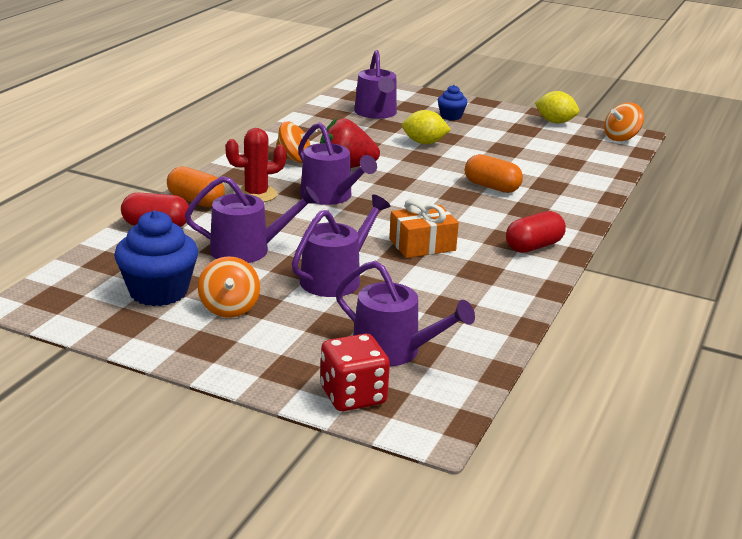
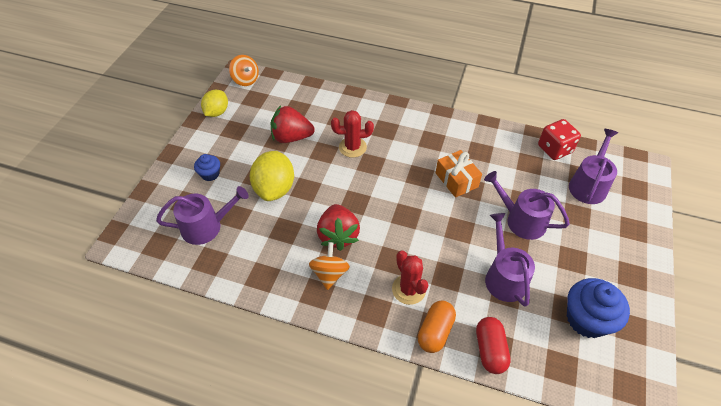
camera: 95 degrees left, 25 degrees up
(229, 308) = (585, 272): orange spinning top -> none
(330, 196) = (397, 239): purple watering can -> none
(353, 396) = (640, 198): red dice -> red dice (554, 149)
(424, 143) = (275, 188): yellow lemon -> yellow lemon, size x1.54
(491, 187) = (352, 147): orange capsule -> red cactus
(511, 156) = (291, 137): none -> red strawberry
(533, 246) = (437, 127): red capsule -> none

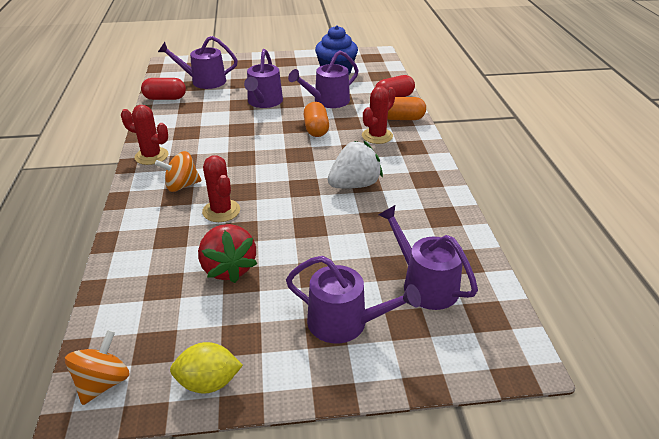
camera: 115 degrees left, 15 degrees down
(210, 174) = (344, 322): blue cupcake -> purple watering can
(275, 188) = (326, 250): yellow lemon -> none
(330, 274) = (400, 177): orange spinning top -> orange spinning top (181, 186)
(338, 235) = (354, 185): red strawberry -> white strawberry
(445, 243) = (316, 129): none -> orange capsule
(448, 125) = (151, 156): none -> red cactus
(456, 180) = (235, 137): orange gift -> none
(554, 149) = (165, 98): red dice -> red capsule

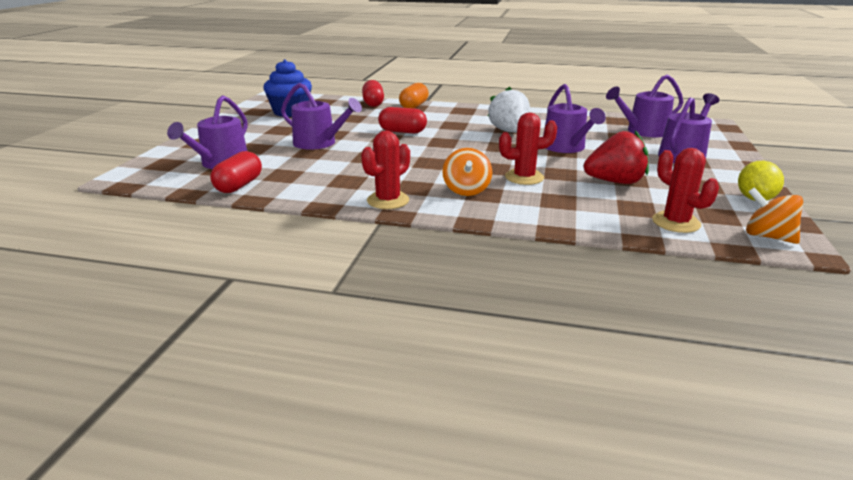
camera: 70 degrees left, 10 degrees down
(316, 129) = (402, 131): orange capsule -> red capsule
(327, 101) = (351, 122): purple watering can -> purple watering can (566, 147)
(377, 136) = (436, 116): red cactus -> red cactus (676, 222)

